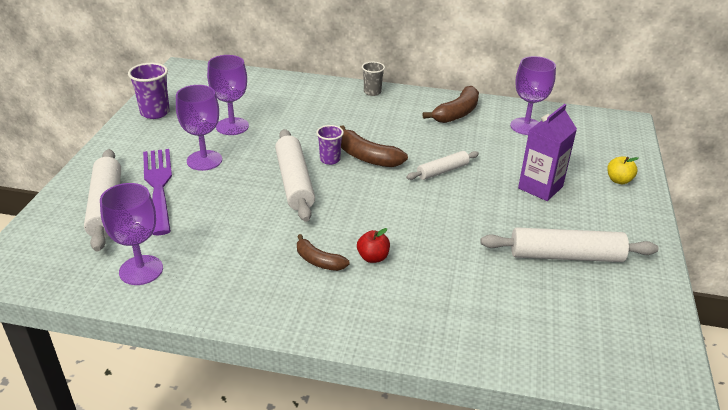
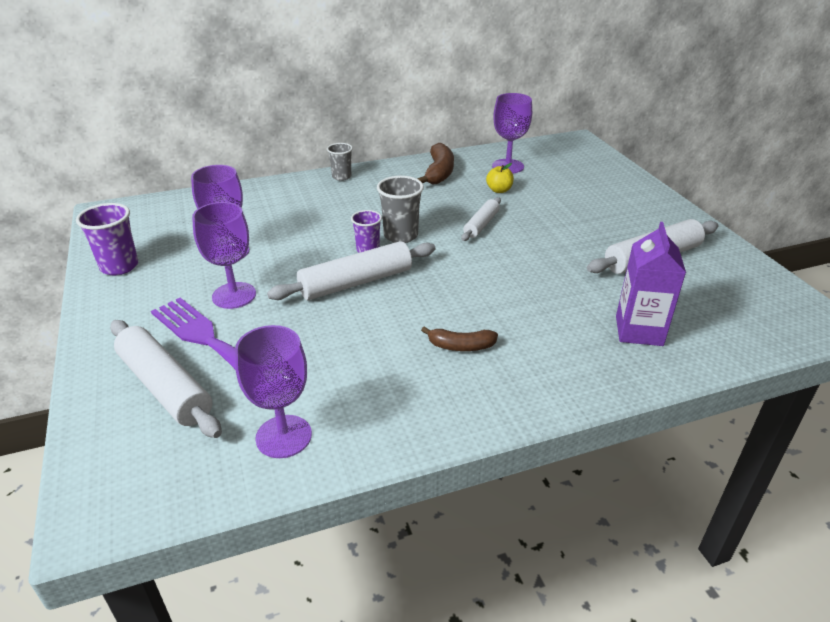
camera: 30 degrees left, 0 degrees up
(295, 182) = (356, 282): white rolling pin -> white rolling pin turned 75 degrees counterclockwise
(367, 157) = (400, 235): brown banana -> grey cup
(373, 257) = (506, 322): red apple -> none
(540, 187) = (573, 211): purple carton -> purple carton (639, 331)
(618, 180) = (622, 186): yellow apple -> yellow apple (499, 190)

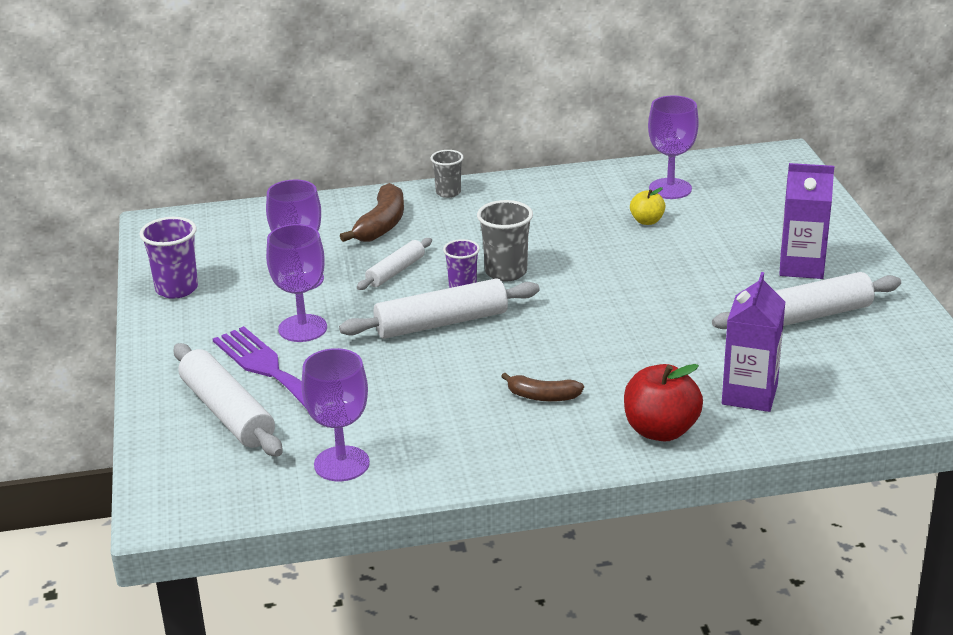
camera: 10 degrees right, 5 degrees down
(439, 173) = (575, 193): brown banana -> brown banana (381, 225)
(481, 225) = (609, 264): white rolling pin -> white rolling pin (395, 271)
(577, 373) = (660, 430): none -> red apple
(629, 218) = (801, 267): none -> purple carton

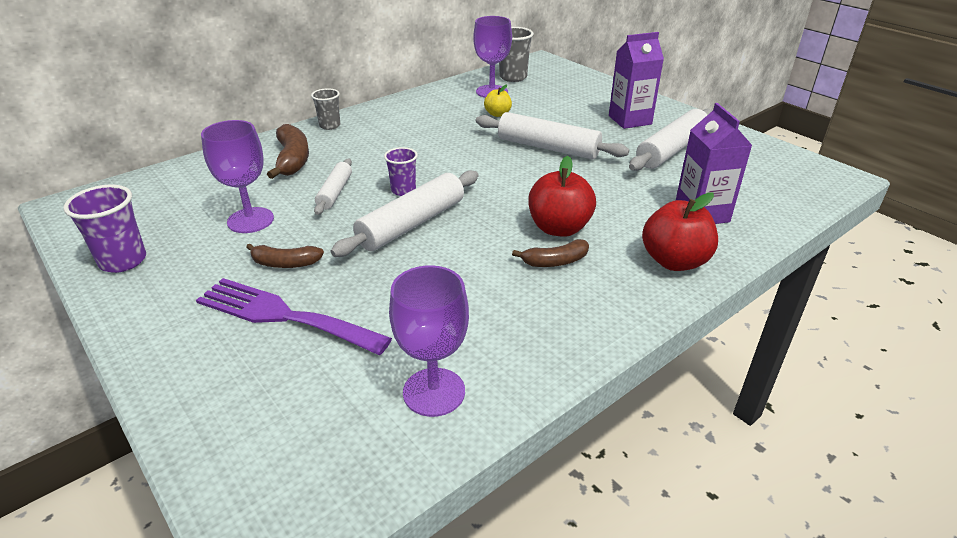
camera: 30 degrees left, 5 degrees up
(227, 412) = (265, 376): white rolling pin -> white rolling pin (548, 147)
(302, 328) = (285, 263): purple goblet -> brown banana
(506, 272) = (428, 171): grey cup -> grey cup (513, 77)
(580, 367) = (559, 228): none -> red apple

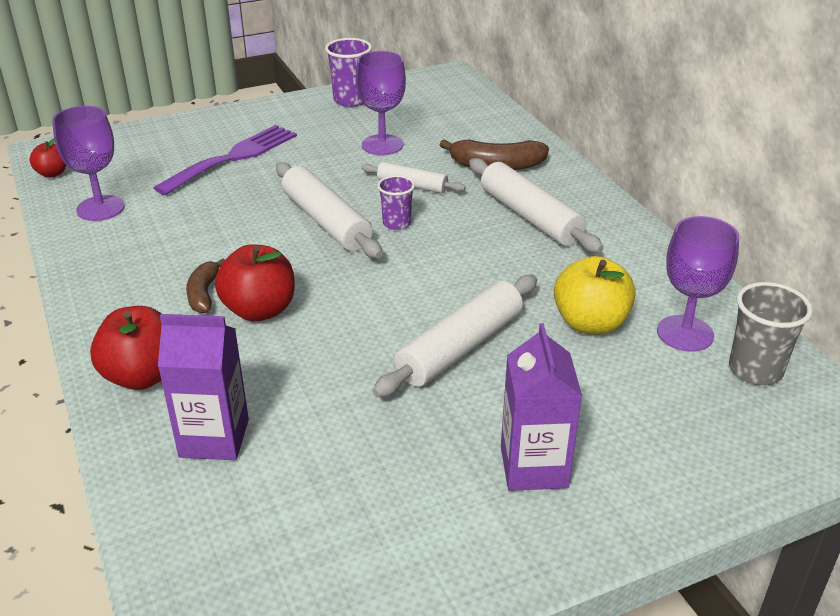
camera: 105 degrees right, 0 degrees up
(285, 263) = (302, 159): brown banana -> none
(330, 126) = (581, 189): grey cup -> none
(348, 493) = (52, 173): none -> red apple
(497, 114) = (590, 323): yellow apple -> yellow apple, size x1.79
(671, 150) = (403, 478): white rolling pin -> white rolling pin (530, 217)

